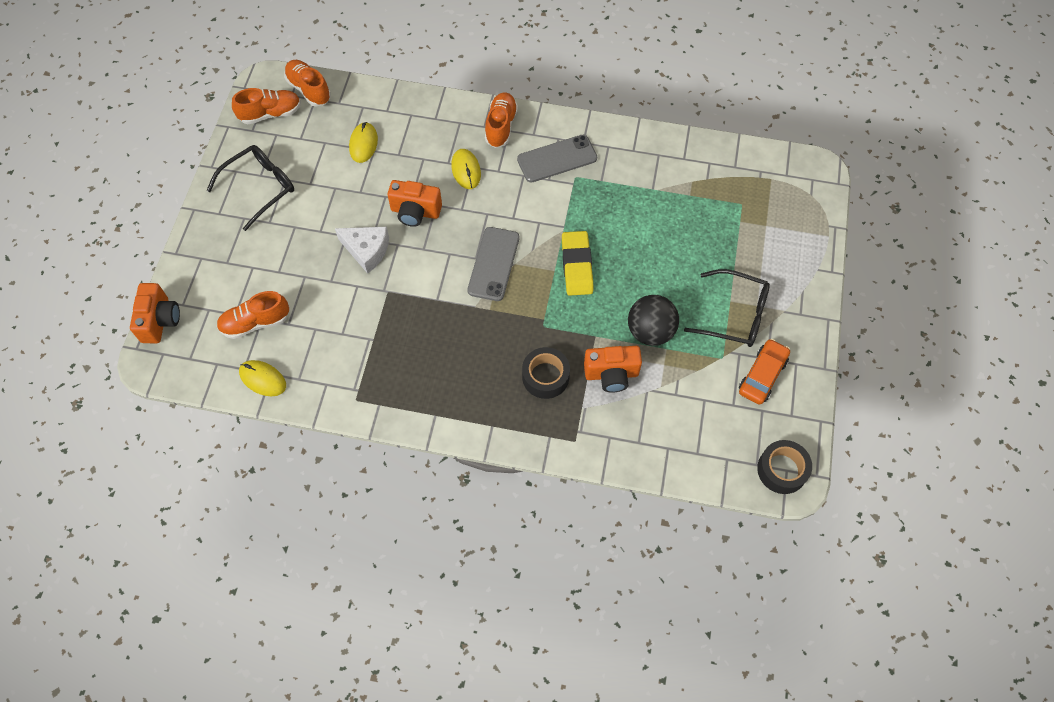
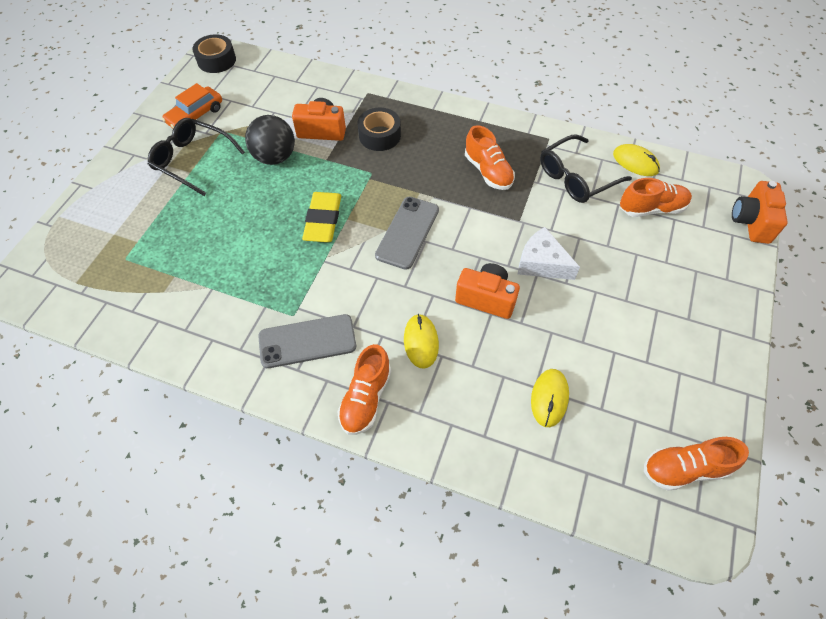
camera: 170 degrees left, 5 degrees down
(259, 188) = (677, 354): black glasses -> black glasses (576, 177)
(309, 89) = (634, 504): orange shoe -> orange shoe (488, 171)

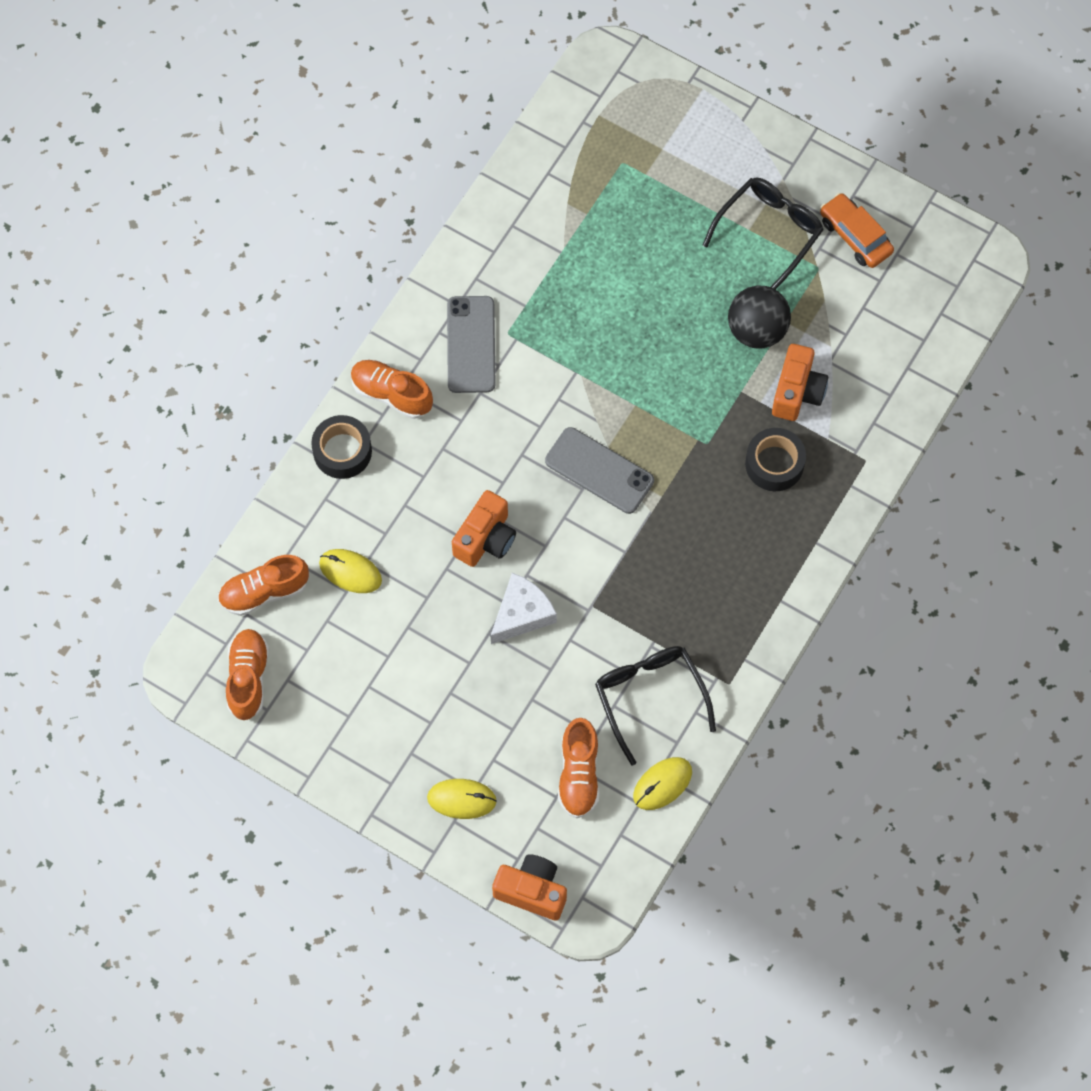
camera: 100 degrees right, 10 degrees up
(216, 60) = (972, 264): black tape -> black tape (342, 451)
(323, 220) = (638, 377): yellow eraser -> none
(421, 342) = (445, 458): yellow mouse -> yellow mouse (461, 799)
(488, 171) = (682, 588): orange shoe -> orange shoe (264, 592)

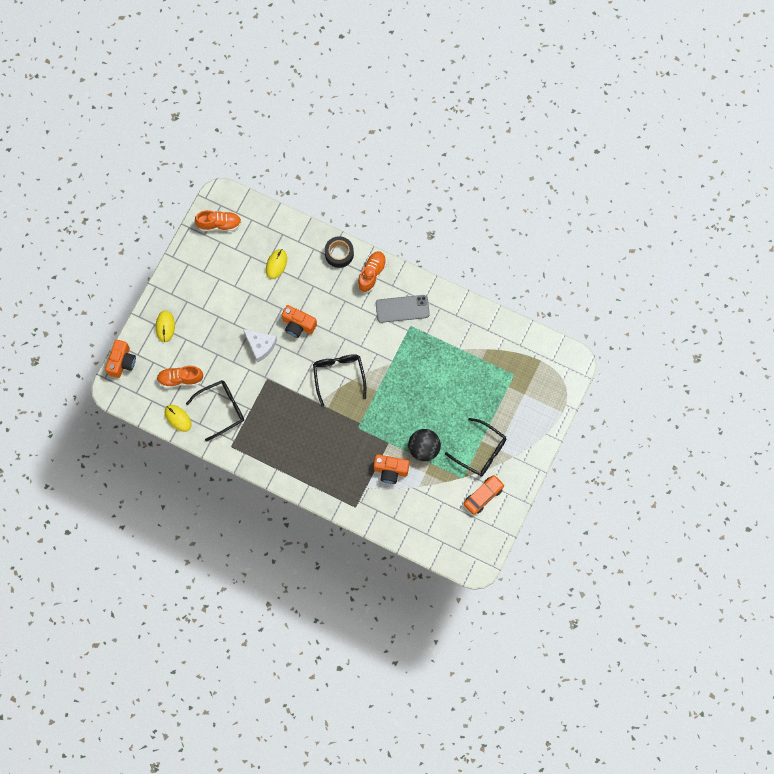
camera: 85 degrees right, 5 degrees up
(264, 592) = (263, 226): orange shoe -> none
(599, 470) = (339, 376): grey phone -> black glasses
(774, 464) = (350, 461): black tape -> none

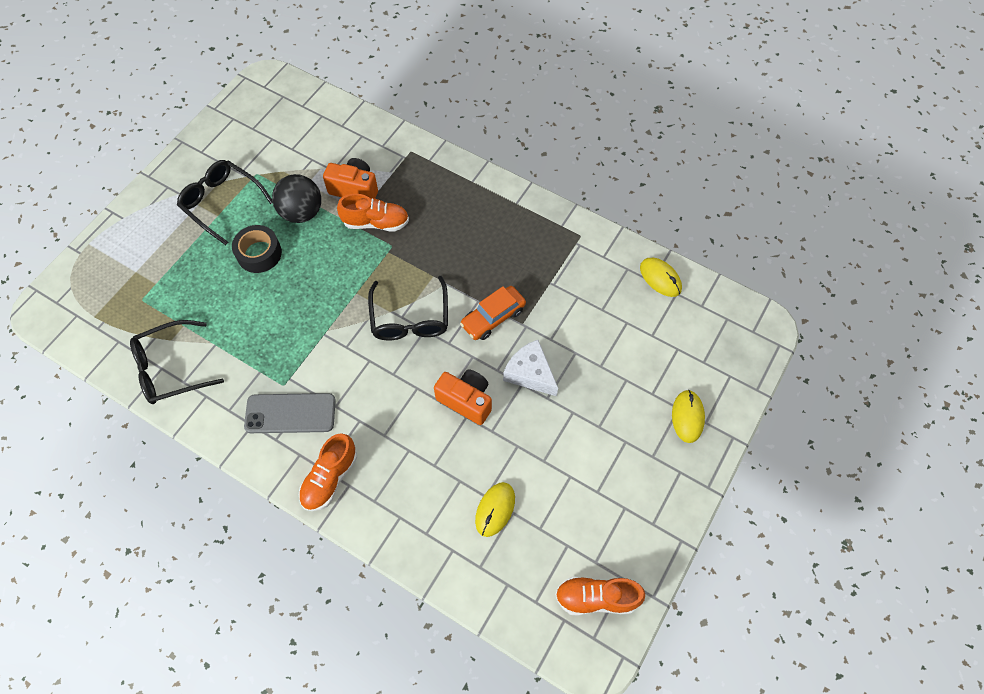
camera: 175 degrees left, 10 degrees down
(122, 362) = (754, 365): orange camera -> none
(180, 379) = (658, 333): orange shoe -> orange shoe (376, 222)
(221, 409) = (594, 285): black glasses -> black glasses (171, 368)
(339, 254) = (381, 519): black tape -> black tape (259, 253)
(483, 496) = (234, 151): orange car -> orange car (493, 317)

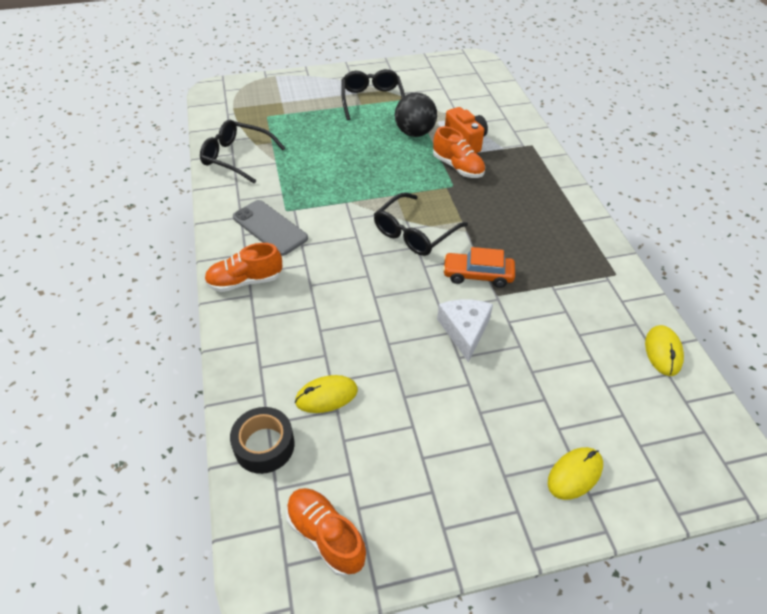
camera: 45 degrees right, 15 degrees down
(259, 253) = (361, 136): black tape -> black tape (264, 445)
(466, 400) = (393, 310): orange camera -> none

